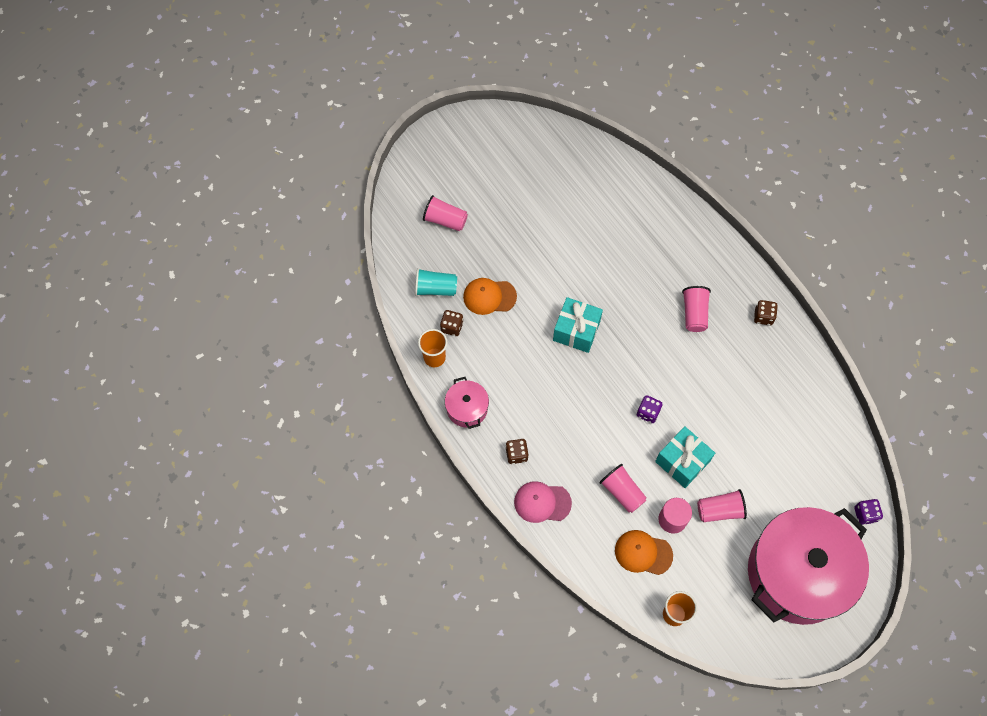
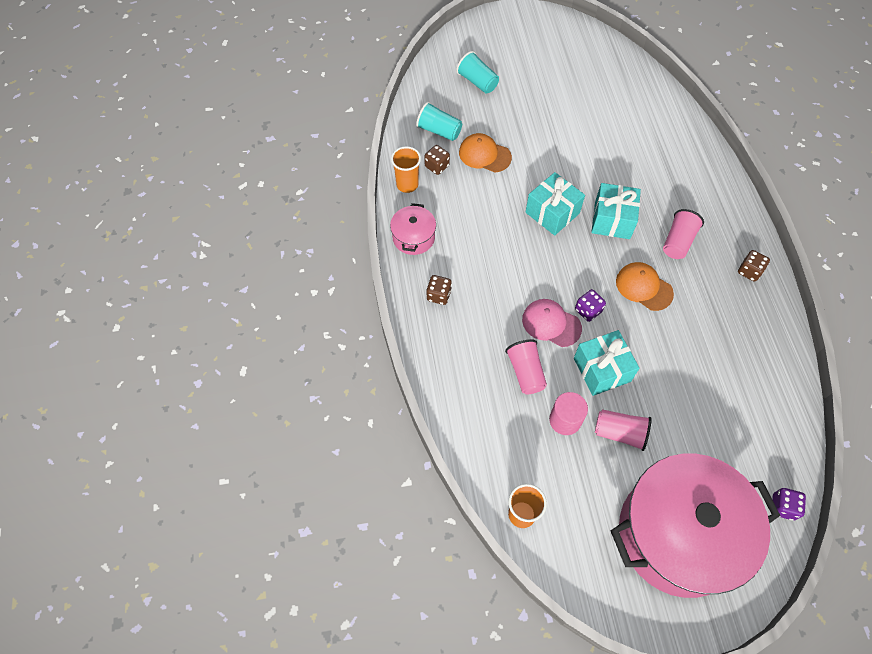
camera: 25 degrees right, 5 degrees down
(445, 220) = (477, 82): pink cup -> turquoise cup
(542, 502) = (440, 348): pink cap -> pink cap (551, 323)
(631, 316) = (612, 220): none -> turquoise gift
(643, 553) = (518, 439): orange cap -> orange cap (644, 287)

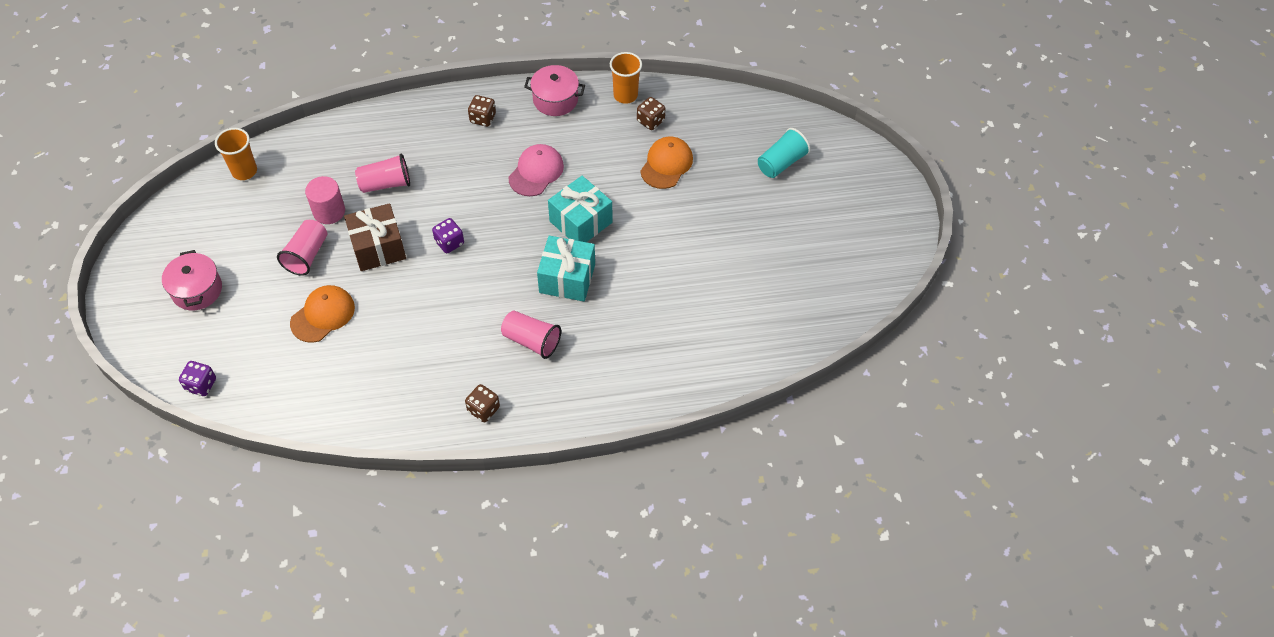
camera: 90 degrees right, 5 degrees down
(439, 131) = (702, 124): turquoise cup -> none
(551, 323) = (438, 209): pink cap -> pink cap (536, 172)
(602, 370) = (378, 247): turquoise gift -> brown gift
(644, 287) = (473, 298): orange cap -> orange cap (323, 315)
(678, 534) = (197, 290): pink pot -> pink pot, size x0.43

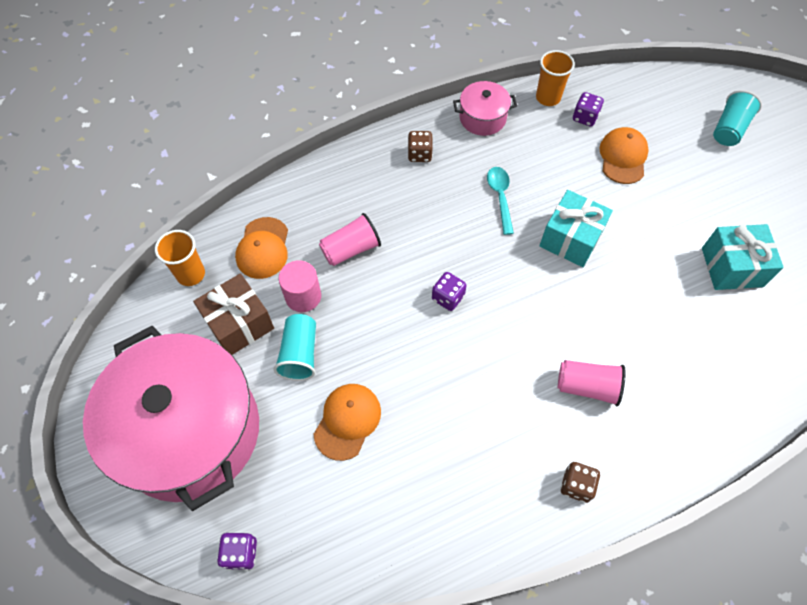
camera: 15 degrees left, 5 degrees up
(197, 290) = (190, 431): pink pot -> pink pot, size x2.35
(307, 255) = (299, 354): pink cup -> turquoise cup
(312, 165) = (263, 248): none -> orange cap
(378, 247) = (374, 324): brown gift -> brown gift (239, 323)
(536, 172) = (500, 197): pink cap -> turquoise spoon
(567, 278) = (588, 305): turquoise gift -> turquoise gift (732, 267)
(650, 121) = (585, 117): brown dice -> purple dice

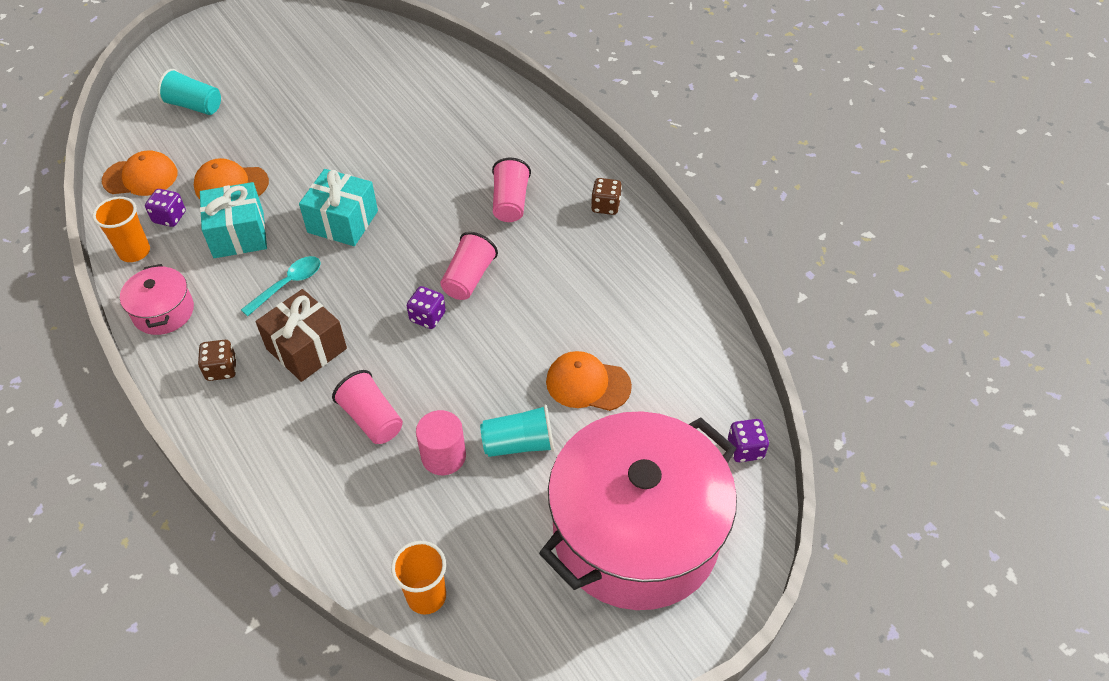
camera: 100 degrees left, 10 degrees down
(239, 323) = (491, 517): brown gift -> brown gift (306, 348)
(263, 248) = (378, 517): orange cap -> orange cap (140, 177)
(489, 336) = (469, 278): none -> pink cup
(500, 197) = (288, 284): turquoise spoon -> turquoise spoon turned 150 degrees clockwise
(732, 267) = (367, 108): turquoise gift -> turquoise gift (239, 234)

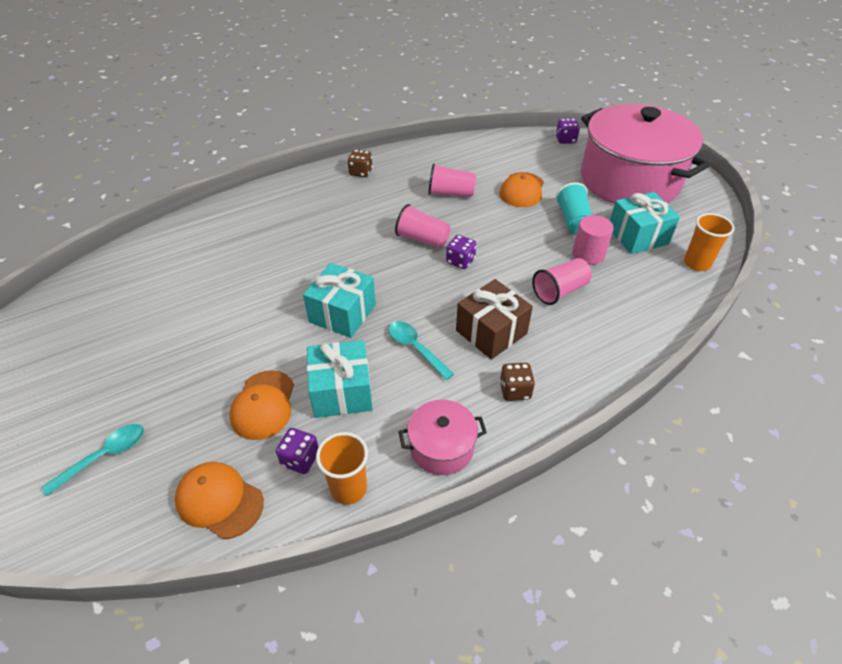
camera: 85 degrees left, 5 degrees down
(140, 177) = (219, 500): orange cap -> orange cap turned 60 degrees counterclockwise
(194, 106) = (105, 456): turquoise cup -> turquoise spoon
(487, 524) = (637, 236): none -> turquoise gift
(510, 203) = (345, 215): pink cup -> pink cup (450, 193)

